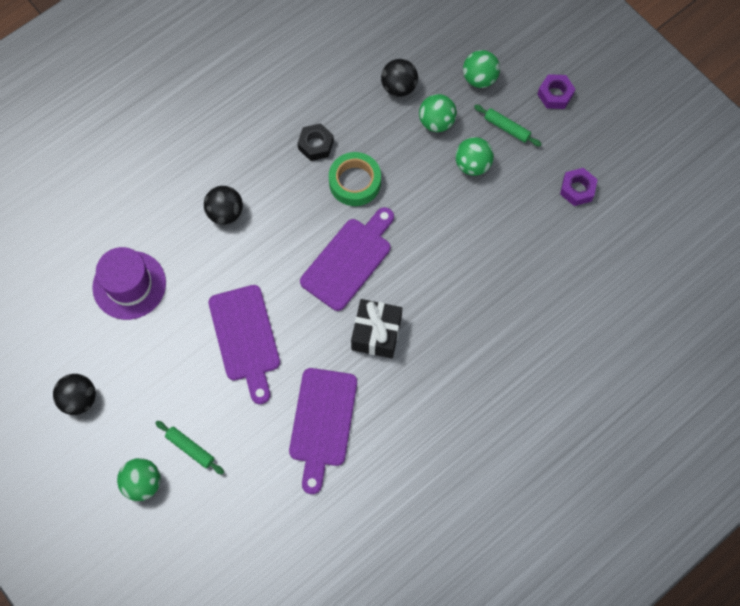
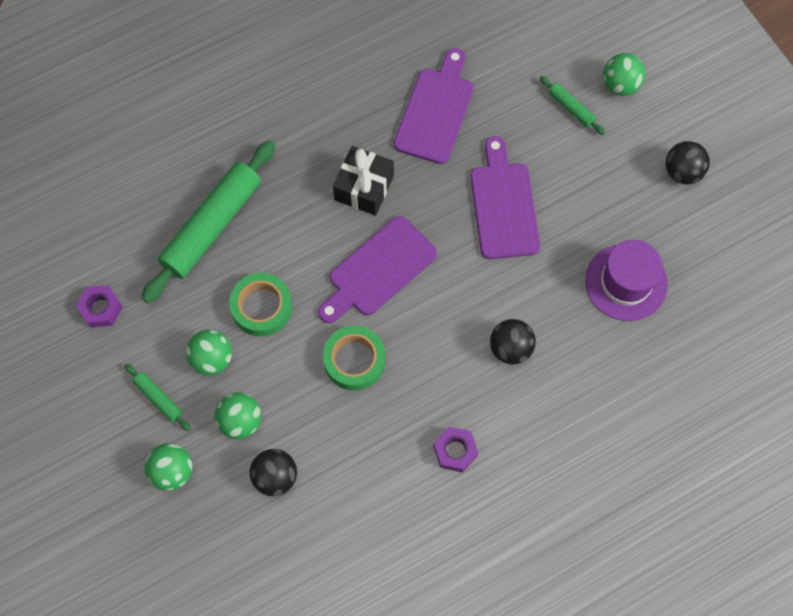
camera: 170 degrees left, 0 degrees up
(316, 145) = (392, 416): black nut -> none
(442, 212) = (262, 307): none -> green tape
(504, 275) = (212, 226): none -> green rolling pin
(555, 95) = (86, 433): purple nut -> purple nut (455, 451)

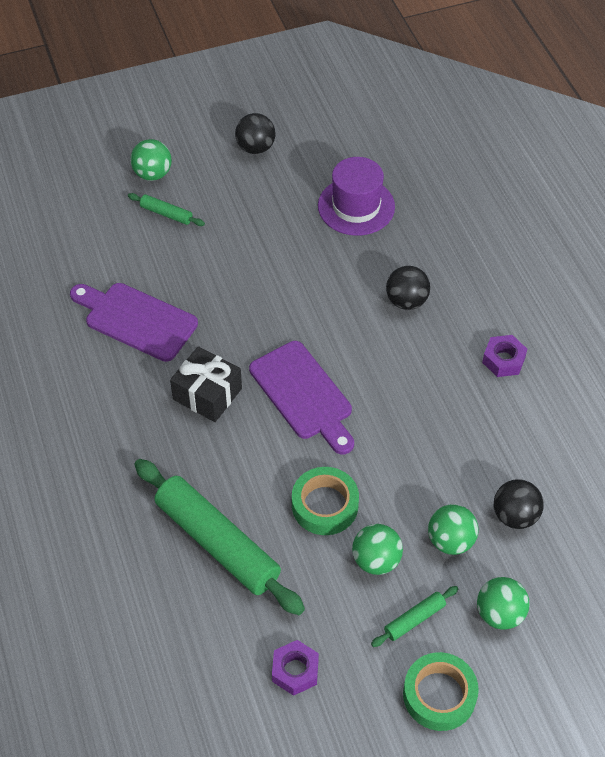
camera: 80 degrees left, 15 degrees down
(354, 360) = (399, 429): green tape -> green tape (439, 695)
(503, 205) = (256, 282): purple cutting board -> none
(571, 108) = (166, 214): green rolling pin -> green rolling pin turned 60 degrees clockwise

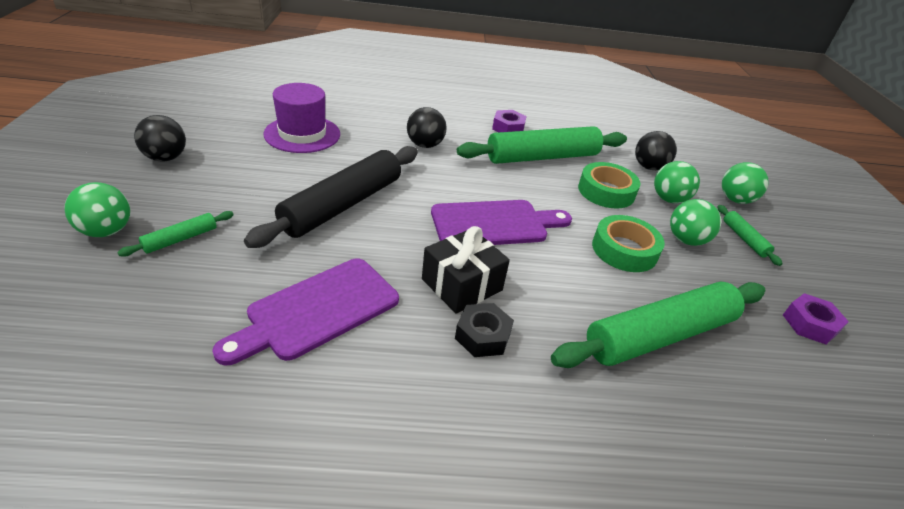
camera: 75 degrees left, 15 degrees down
(158, 422) = (482, 336): none -> black nut
(264, 282) = (343, 205): none -> black rolling pin
(439, 695) = (814, 249): green tape -> green tape (606, 191)
(458, 406) = (542, 157): none -> green rolling pin

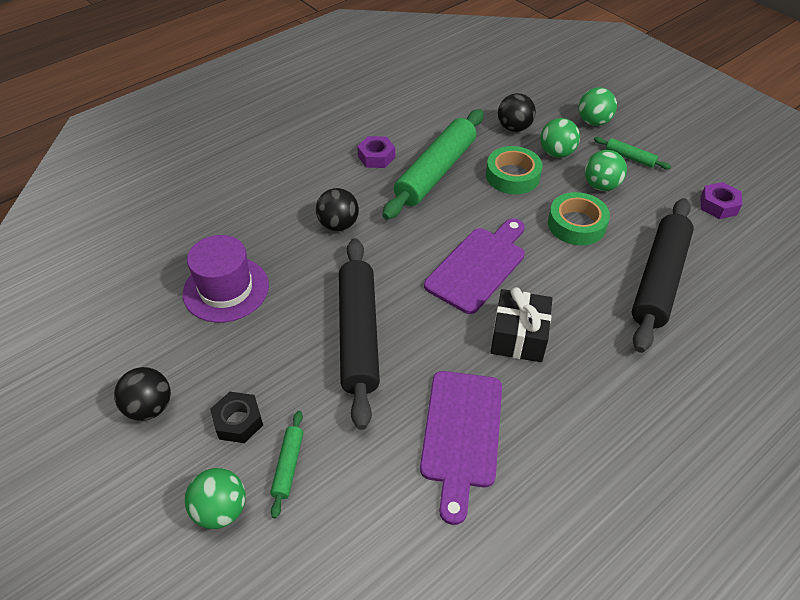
camera: 35 degrees left, 10 degrees up
(482, 336) = (574, 365): black nut -> black nut (238, 421)
(660, 335) = (659, 280): green rolling pin -> black rolling pin

